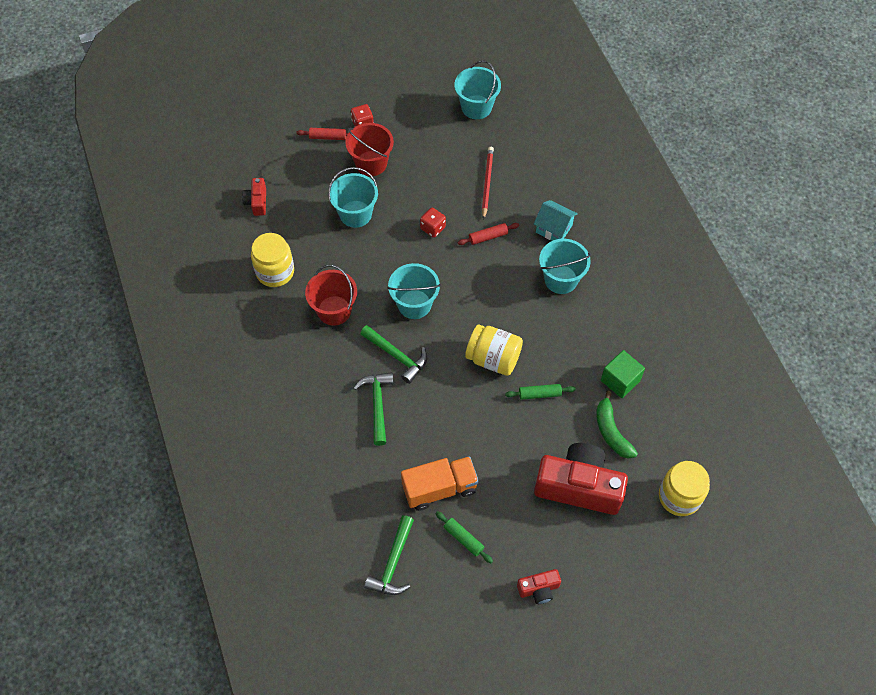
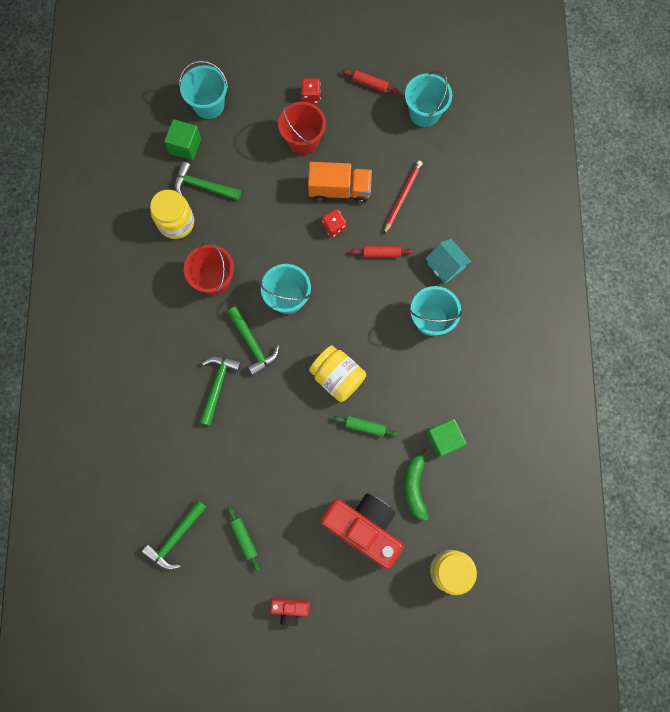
camera: 20 degrees right, 15 degrees up
(257, 202) = (185, 146): red camera -> green cube
(289, 231) = (203, 186): none -> green hammer
(328, 137) = (273, 99): red rolling pin -> red rolling pin (370, 84)
(355, 214) = (269, 188): turquoise bucket -> turquoise bucket (209, 105)
(439, 488) = (241, 484): orange truck -> orange truck (339, 190)

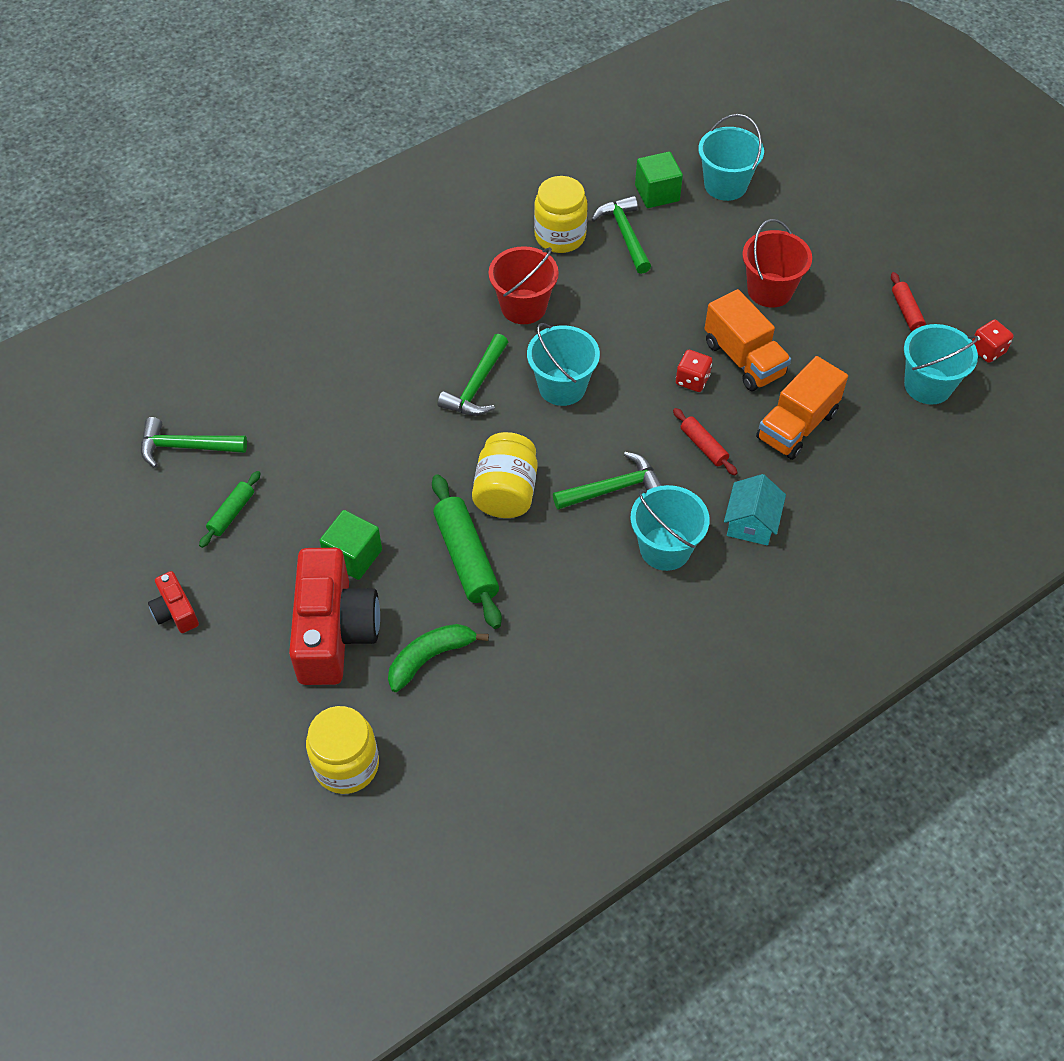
camera: 55 degrees right, 20 degrees down
(218, 385) = (399, 382): green hammer -> green hammer (613, 488)
(311, 96) = (832, 266): red dice -> red dice (987, 350)
(365, 427) = (466, 558): green rolling pin -> green rolling pin, size x1.82
(402, 197) = (797, 426): red pencil -> orange truck
(443, 440) = (518, 655): green cube -> green cube (353, 556)

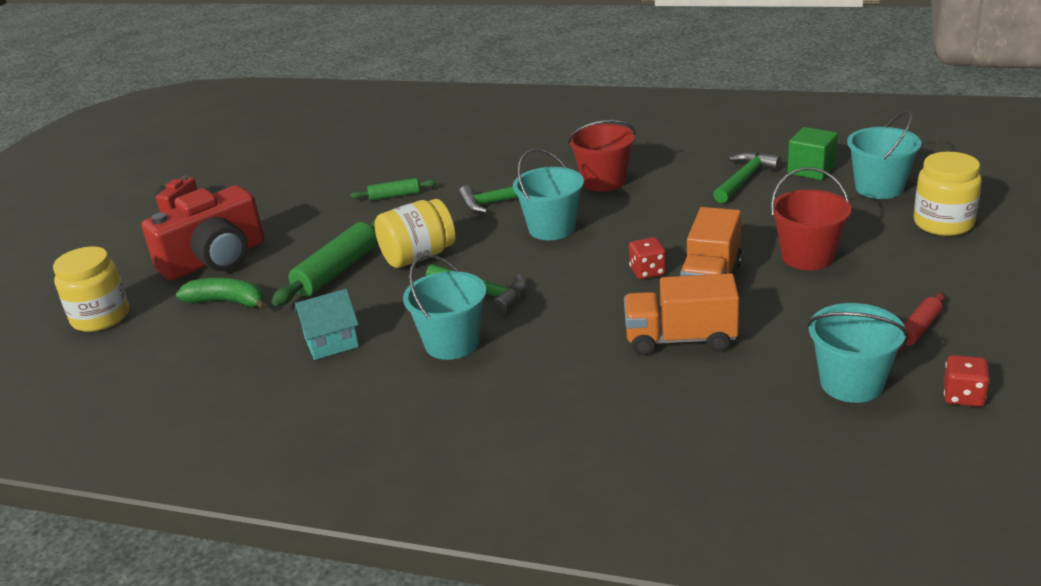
camera: 55 degrees right, 25 degrees down
(186, 447) = (314, 150): green hammer -> none
(231, 513) = (277, 185): green rolling pin -> green rolling pin (394, 196)
(353, 556) = (289, 235): green cube -> none
(560, 236) = (695, 161): yellow jar -> yellow jar (943, 223)
(703, 446) = (586, 309): red rolling pin -> none
(751, 523) = (536, 369): turquoise house -> turquoise house (331, 342)

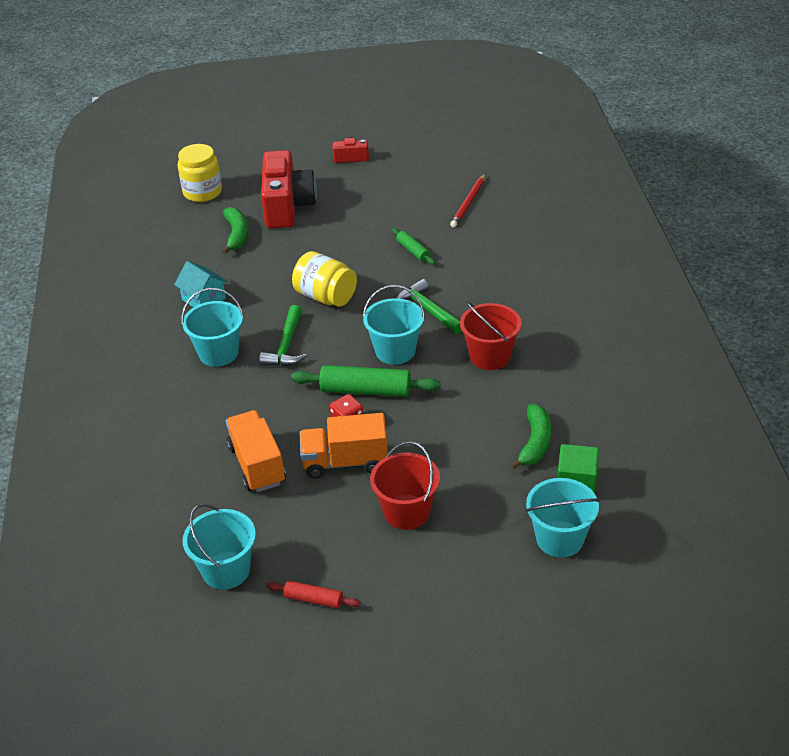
camera: 65 degrees right, 10 degrees up
(215, 259) = (287, 206): red camera -> red camera turned 120 degrees counterclockwise
(336, 271) = (291, 266): green rolling pin -> green rolling pin (365, 390)
(349, 156) = (468, 203): none -> red pencil
(744, 179) = (535, 443): green hammer -> green banana
(943, 223) = (505, 595): yellow jar -> none
(963, 396) = (226, 637): red dice -> none

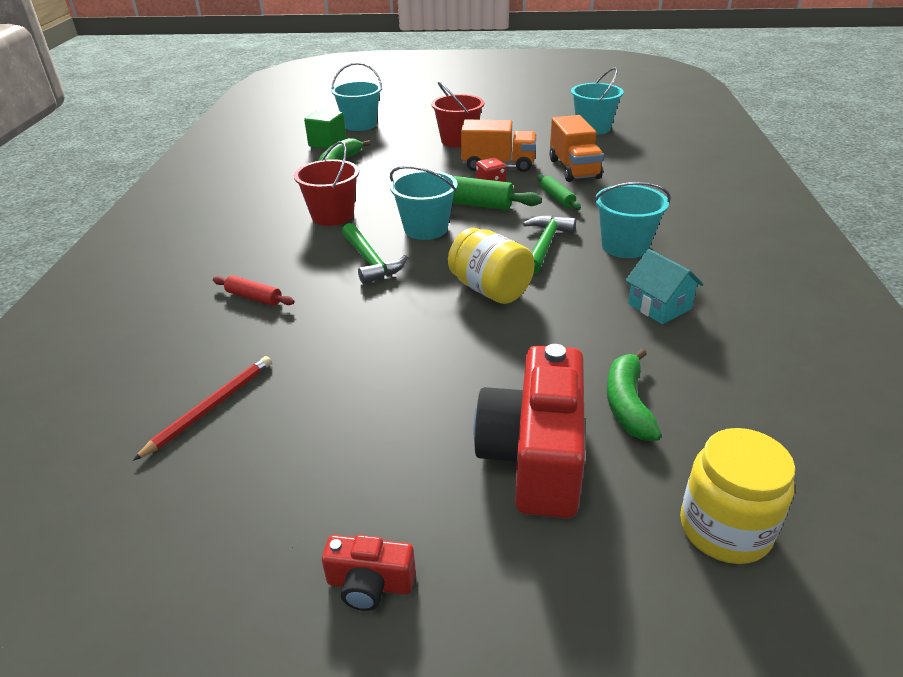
camera: 170 degrees left, 5 degrees down
(313, 599) = (532, 116): red rolling pin -> red rolling pin (254, 297)
(413, 251) = (349, 335): green rolling pin -> green rolling pin (557, 198)

